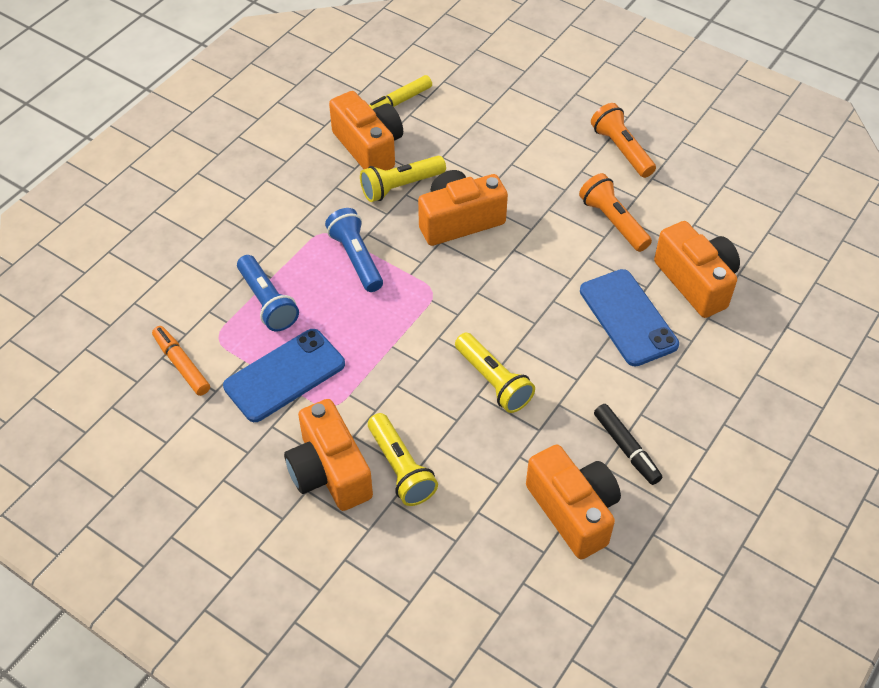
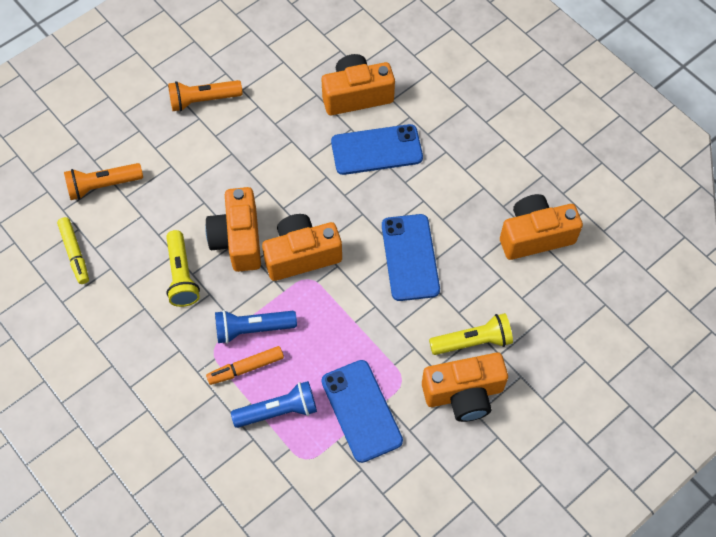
camera: 75 degrees left, 10 degrees up
(182, 365) = (326, 494): orange marker -> orange marker (246, 368)
(369, 147) = (123, 290): orange camera -> orange camera (301, 255)
(493, 381) = (410, 257): yellow flashlight -> blue phone
(613, 222) = (278, 130): orange flashlight -> orange flashlight (103, 186)
(626, 448) = (491, 187): black marker -> none

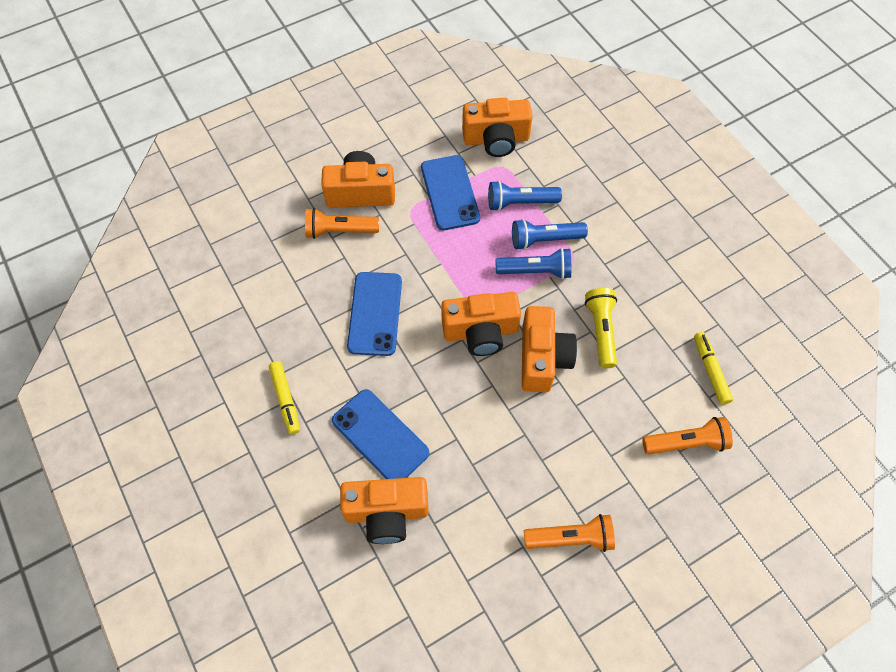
camera: 170 degrees left, 0 degrees up
(246, 368) = (545, 239): orange marker -> blue flashlight
(376, 150) = (380, 436): blue phone -> blue phone turned 45 degrees clockwise
(470, 167) = (285, 399): none -> yellow marker
(473, 342) = (339, 231): yellow flashlight -> orange flashlight
(535, 236) = (247, 315): orange camera -> orange camera (496, 139)

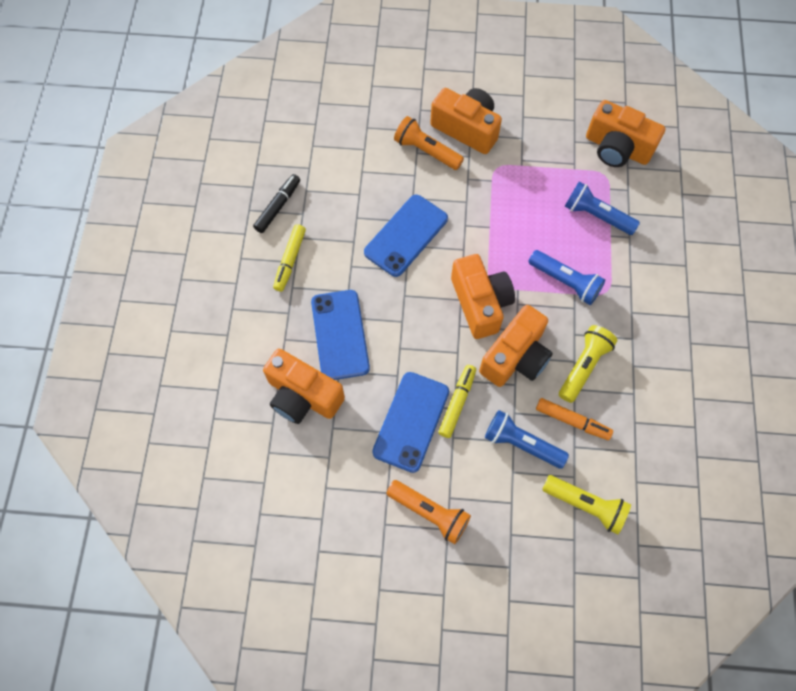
camera: 35 degrees right, 5 degrees up
(238, 358) = (277, 207): none -> black marker
(450, 193) = (541, 172): blue phone -> blue phone (411, 421)
(480, 332) = (480, 303): orange camera -> orange camera turned 135 degrees counterclockwise
(545, 239) = (594, 260): blue flashlight -> blue flashlight (521, 443)
(625, 381) = (572, 421): none -> orange marker
(686, 443) = (585, 505): orange flashlight -> yellow flashlight
(710, 371) = (655, 461): yellow marker -> yellow marker (457, 403)

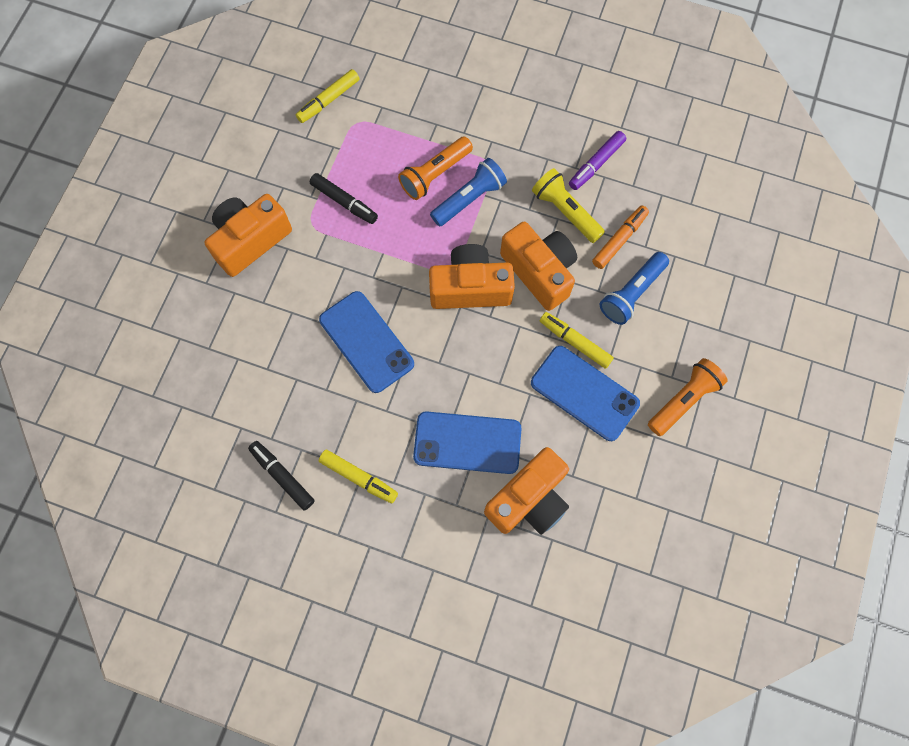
camera: 75 degrees left, 5 degrees up
(426, 151) = (264, 291): orange flashlight -> orange flashlight (435, 174)
(526, 185) = (344, 202): none -> black marker
(585, 505) = (704, 255): yellow flashlight -> none
(596, 215) = (402, 146): blue flashlight -> none
(617, 148) = (329, 100): orange camera -> yellow marker
(644, 383) = (596, 164): none -> purple marker

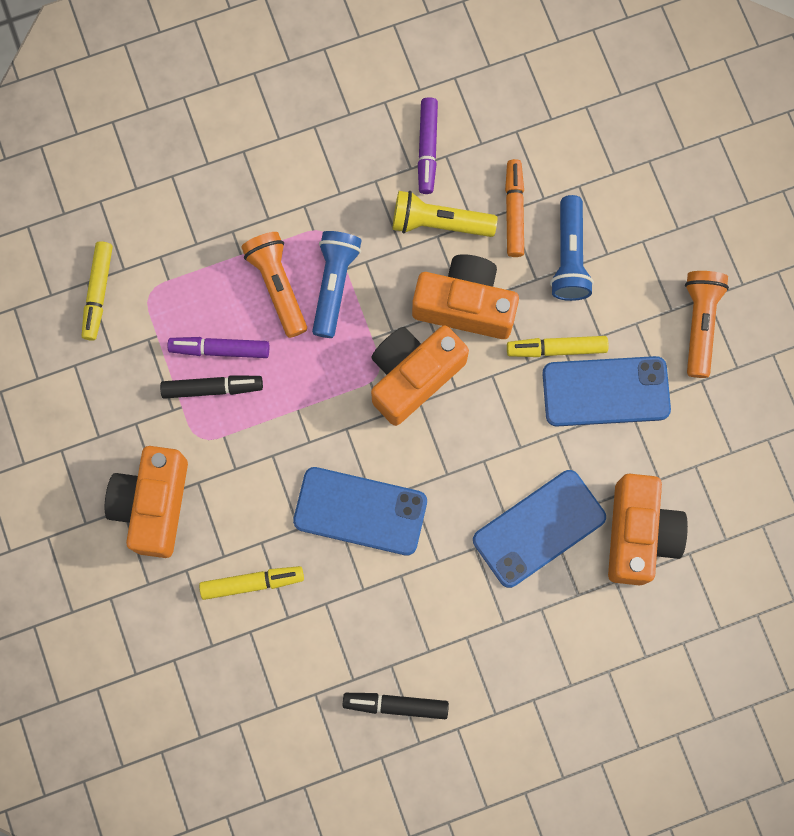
camera: 40 degrees left, 5 degrees up
(358, 477) = (467, 645): yellow marker -> yellow marker (251, 583)
(369, 184) = (220, 349): none -> purple marker
(435, 174) = (278, 286): orange flashlight -> orange flashlight turned 150 degrees clockwise

